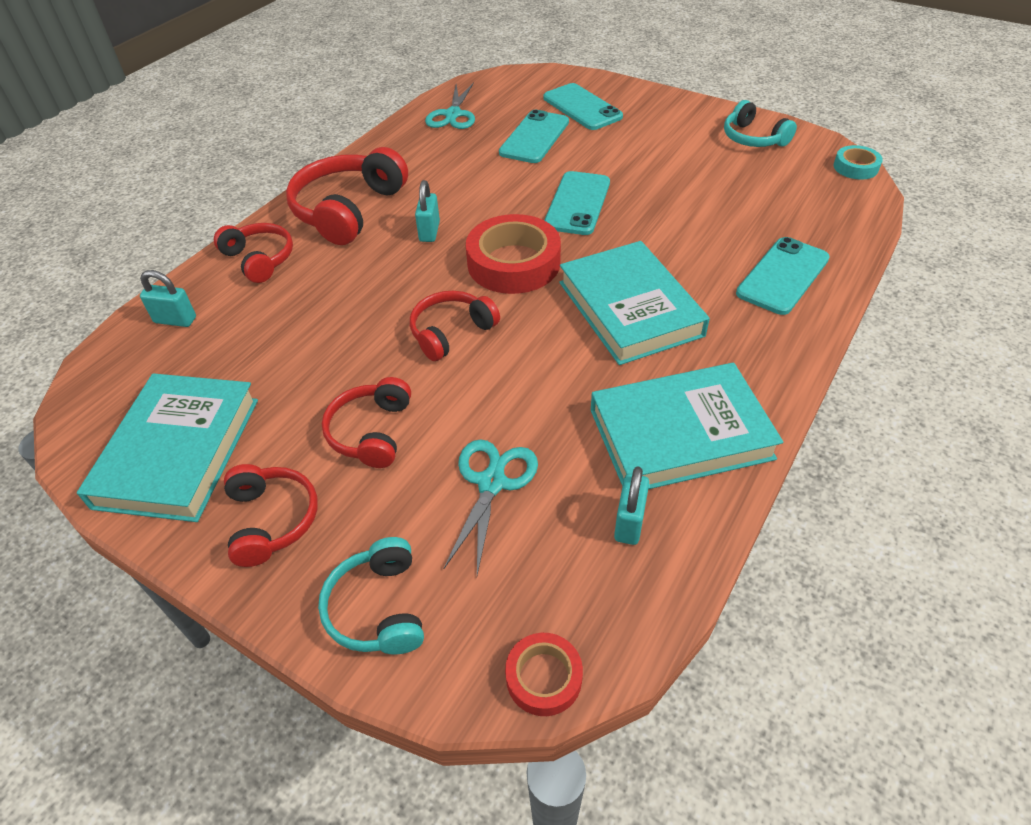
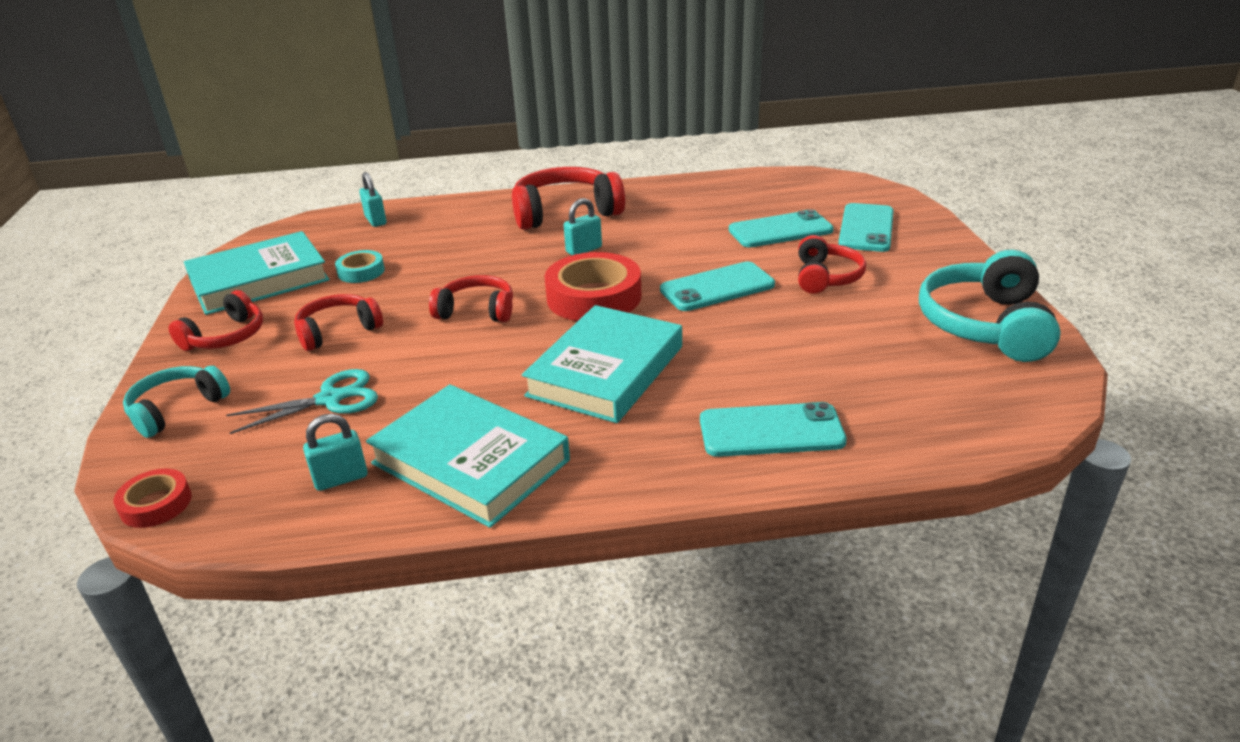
camera: 50 degrees right, 15 degrees down
(260, 259) = (468, 213): red headphones -> red headphones (826, 277)
(453, 115) = (751, 189): turquoise scissors -> none
(753, 138) = (984, 325): turquoise headphones -> turquoise headphones, size x1.65
(855, 167) = (1051, 404): turquoise tape -> turquoise tape (361, 271)

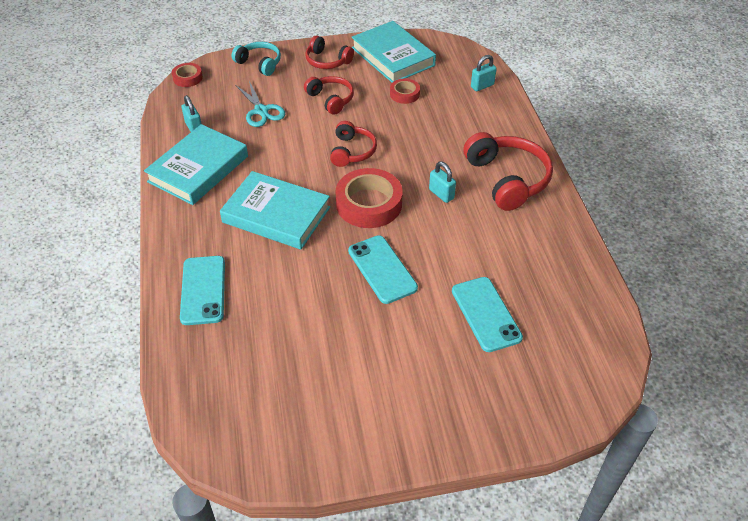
camera: 85 degrees right, 15 degrees up
(361, 271) = (404, 94): turquoise tape -> red tape
(826, 277) = (399, 338): red headphones -> none
(866, 228) = (496, 378): turquoise phone -> none
(984, 325) = (318, 433): turquoise headphones -> none

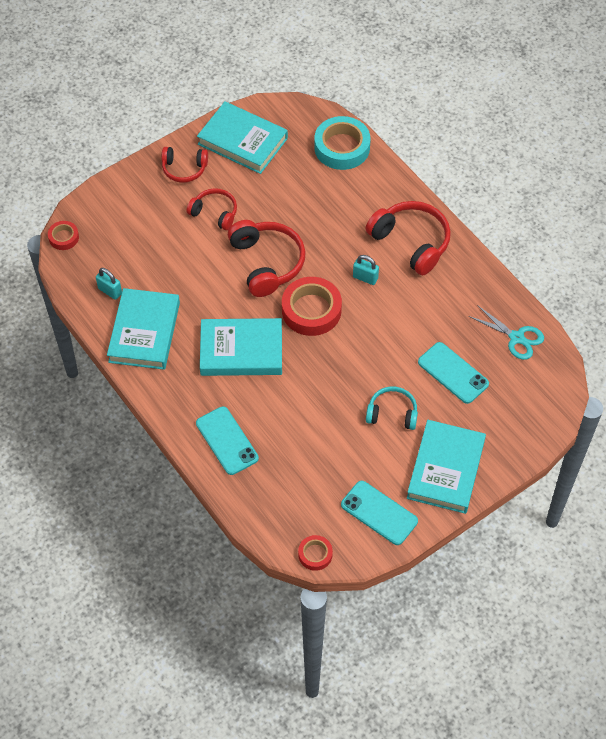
camera: 25 degrees left, 10 degrees up
(259, 63) = (121, 195): turquoise headphones -> turquoise headphones (392, 413)
(261, 111) = (159, 249): turquoise scissors -> turquoise scissors (516, 338)
(352, 151) = (267, 263): red headphones -> red headphones, size x1.65
(382, 269) = (355, 366): turquoise phone -> turquoise phone (379, 513)
(404, 94) = (278, 182): red tape -> red tape (315, 554)
(421, 414) = (446, 469): none -> turquoise book
(482, 86) = (342, 147): turquoise padlock -> turquoise tape

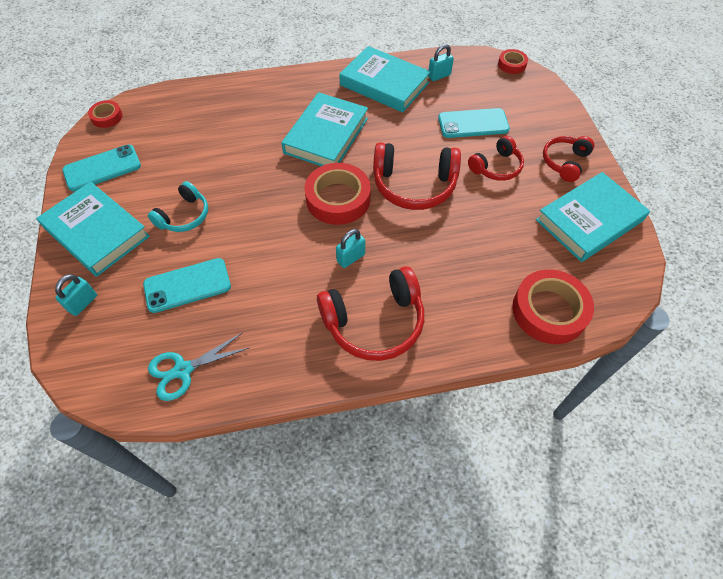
camera: 115 degrees right, 0 degrees up
(227, 441) = (246, 100): turquoise phone -> turquoise phone (473, 124)
(342, 147) = (549, 311): turquoise tape -> red tape
(510, 434) = (83, 303): none -> turquoise padlock

